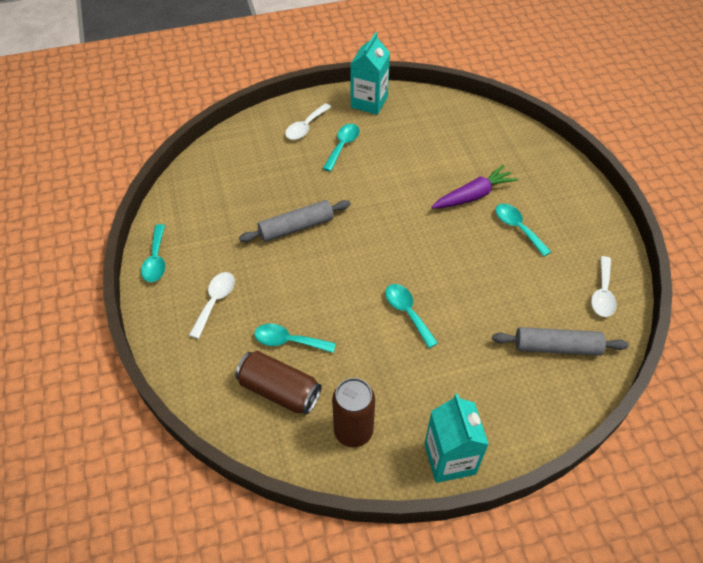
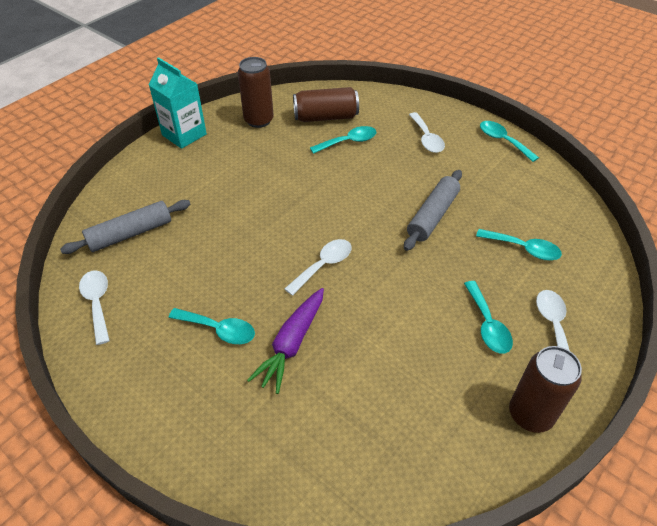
camera: 145 degrees right, 5 degrees down
(369, 102) = (530, 414): turquoise carton -> brown can
(407, 312) = (276, 199): turquoise spoon -> turquoise spoon (523, 249)
(413, 233) = (323, 265): none -> white spoon

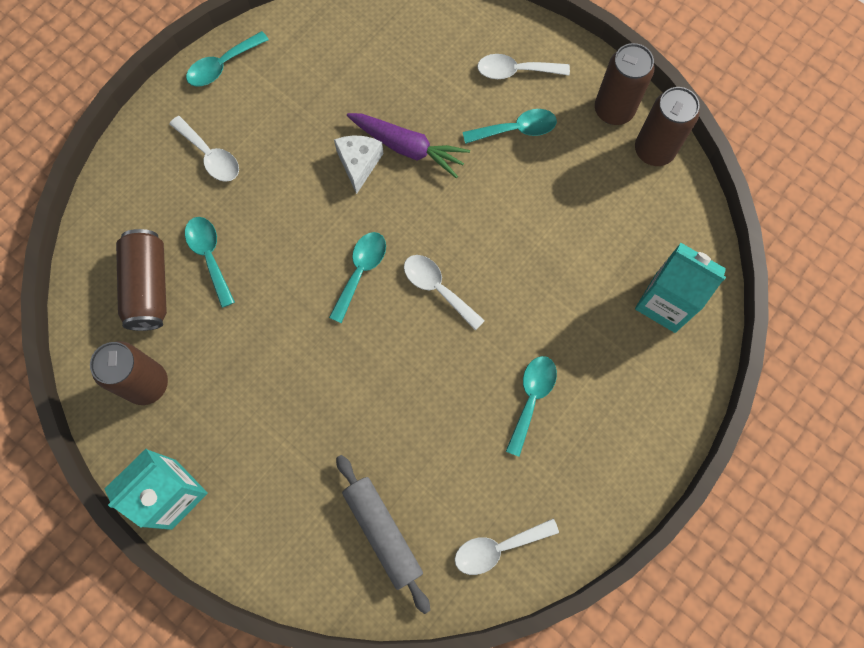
camera: 90 degrees left, 25 degrees up
(292, 344) = (547, 320): purple carrot -> purple carrot (407, 147)
(306, 453) = (665, 302): none -> turquoise carton
(426, 138) = (210, 156): white spoon -> white spoon turned 60 degrees clockwise
(432, 216) = (359, 164): grey rolling pin -> white cheese
(488, 454) = (654, 150): none -> brown can
(523, 249) = (413, 77): turquoise spoon -> turquoise spoon (361, 271)

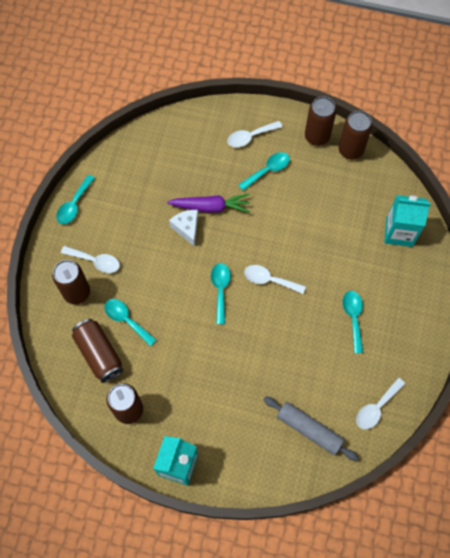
camera: 25 degrees left, 5 degrees down
(163, 188) = (77, 292): none -> brown can

